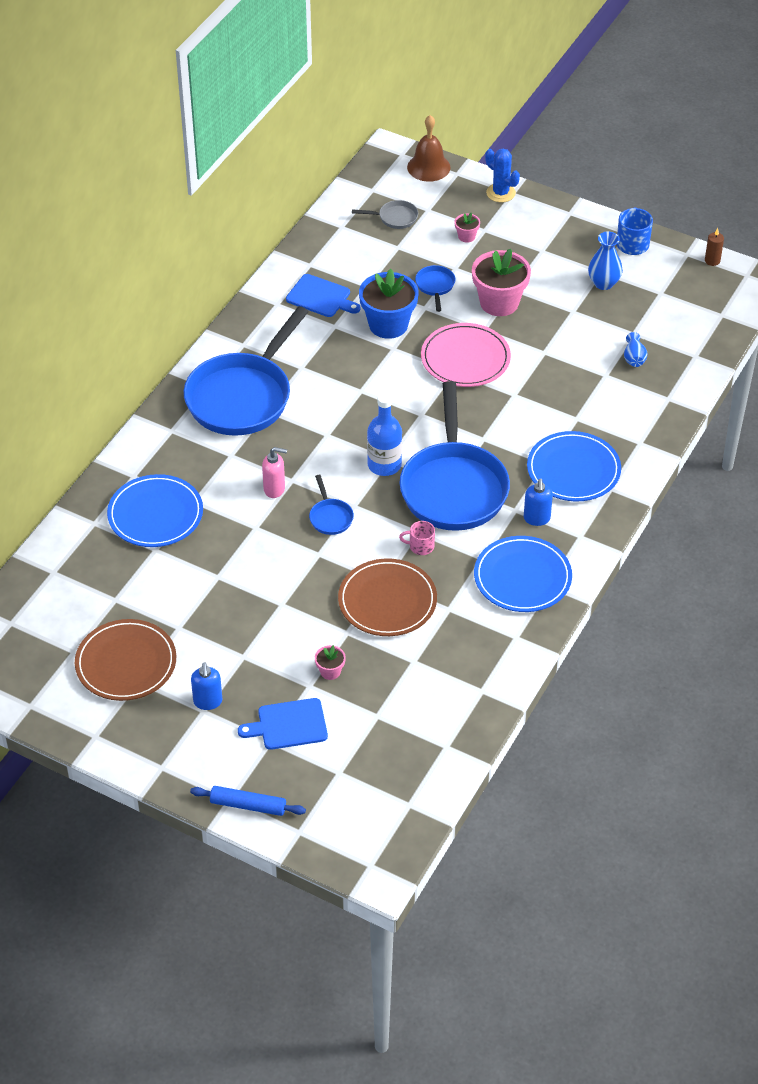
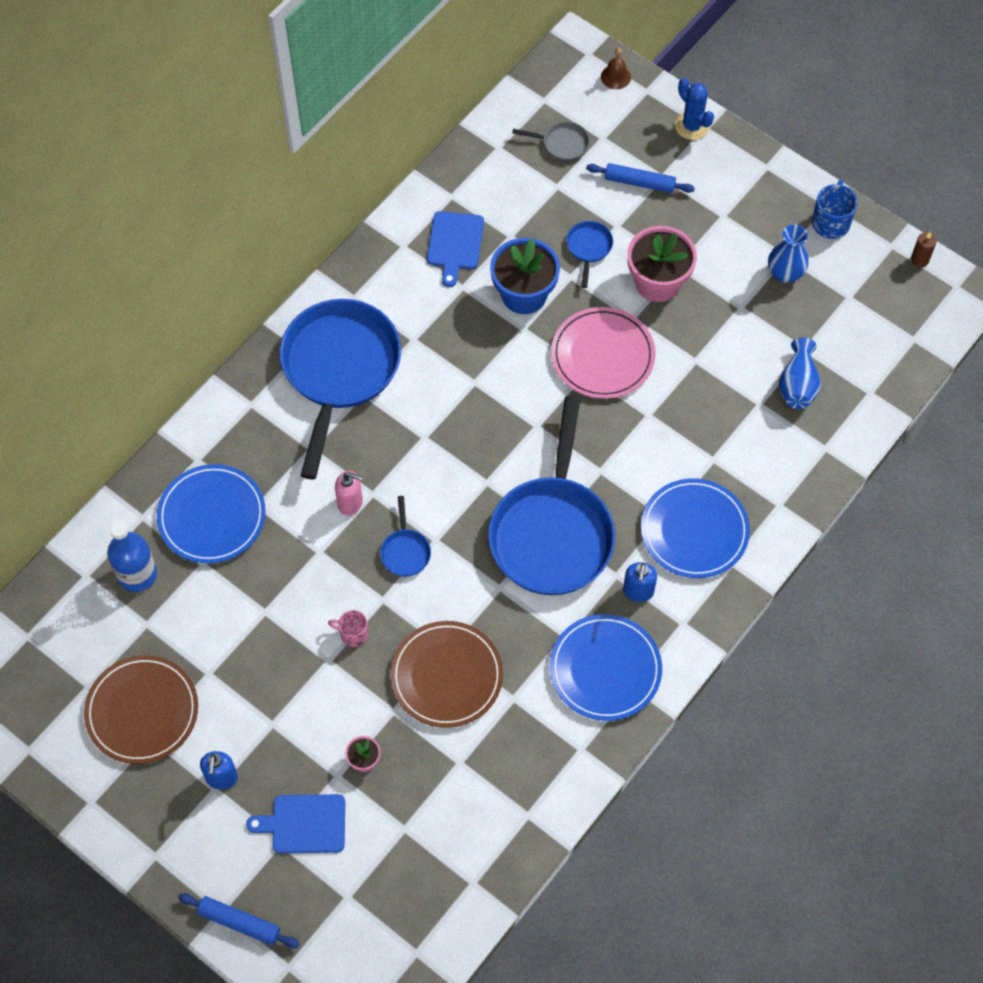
camera: 10 degrees right, 15 degrees up
(242, 397) = (339, 370): blue pan -> blue pan turned 150 degrees clockwise
(321, 297) = (455, 244): blue cutting board -> blue cutting board turned 60 degrees clockwise
(384, 465) = (480, 489): blue bottle -> blue bottle (137, 574)
(420, 546) = (499, 608): pink mug -> pink mug (353, 633)
(428, 167) = (615, 77): brown bell -> brown bell, size x0.60
(466, 236) = (639, 183): pink flower pot -> blue rolling pin
(634, 358) = (797, 385): blue vase -> blue vase, size x1.51

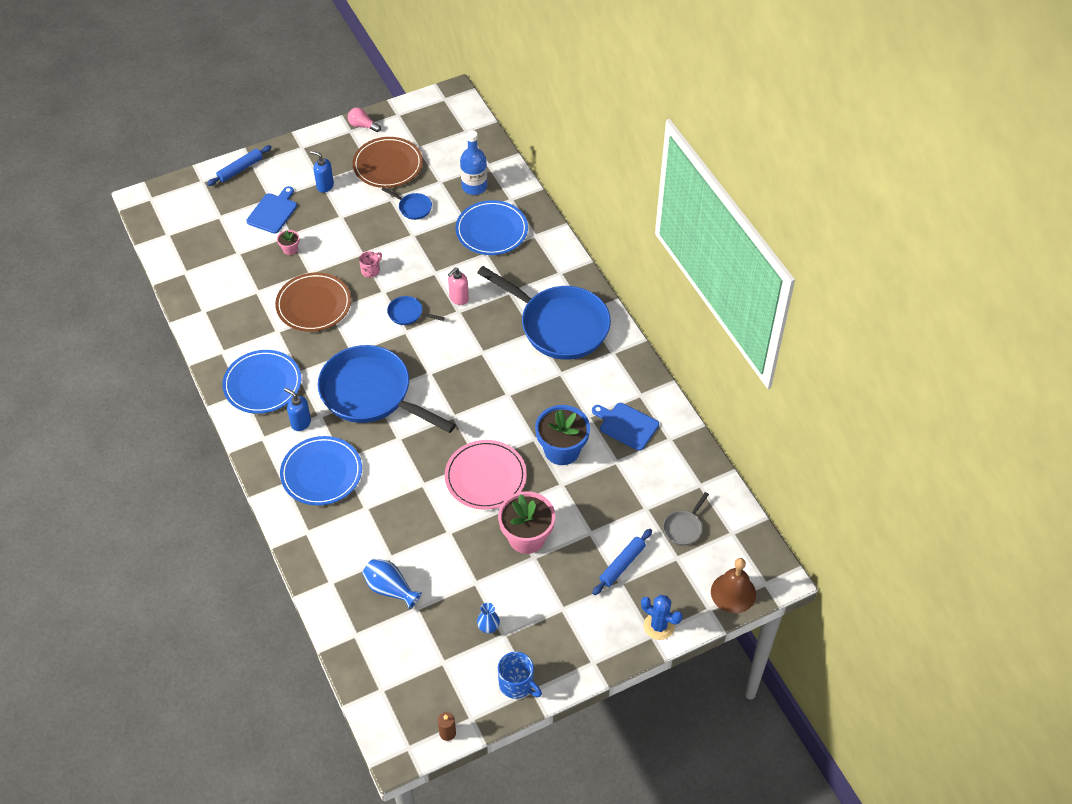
camera: 115 degrees right, 10 degrees down
(73, 789) = (362, 126): none -> pink light bulb
(588, 248) = (580, 506): blue pan -> blue pan (413, 207)
(615, 77) = (733, 593): brown bell -> brown bell, size x1.67
(692, 126) = (659, 626): blue cactus -> blue cactus turned 45 degrees clockwise
(785, 273) = (488, 627): blue vase -> blue vase, size x0.66

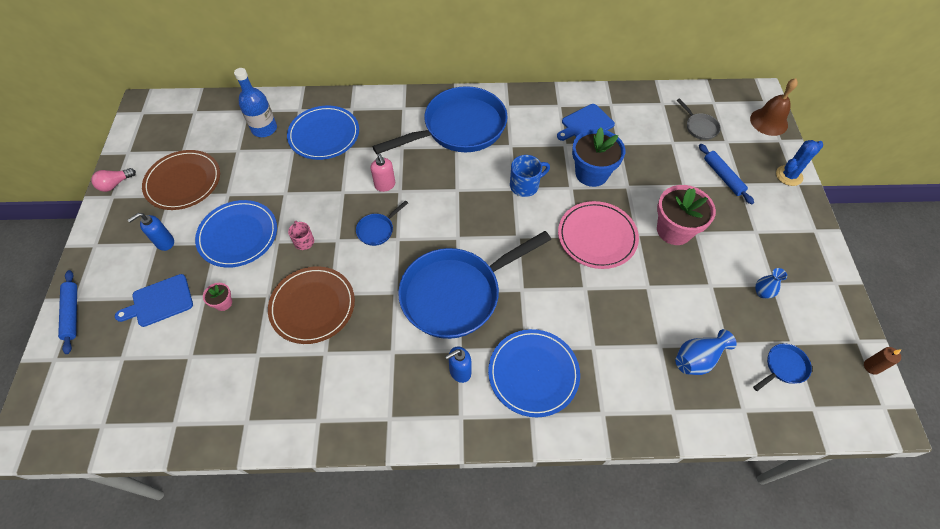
camera: 65 degrees left, 5 degrees up
(262, 384) = (388, 392): blue plate -> blue plate (238, 235)
(273, 212) = (159, 301): blue cutting board -> blue cutting board turned 75 degrees counterclockwise
(413, 207) = (252, 181): blue pan -> blue pan (783, 367)
(517, 684) = (827, 292): blue mug -> blue mug (525, 185)

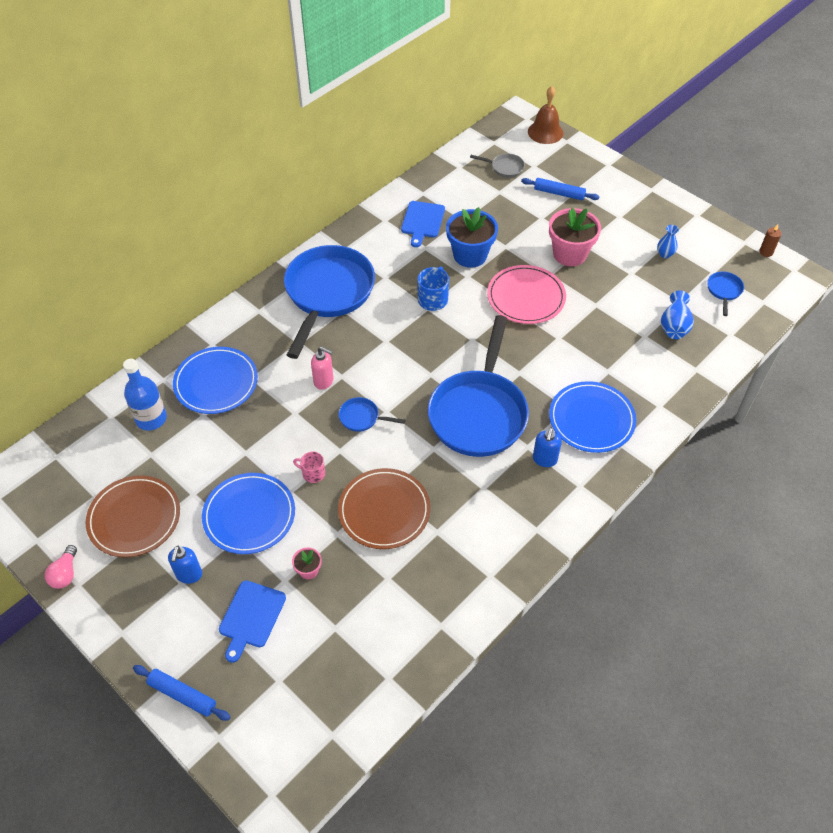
camera: 45 degrees left, 5 degrees down
(377, 230) = (362, 418): blue pan -> blue pan turned 105 degrees clockwise
(789, 176) = (598, 163): blue cactus -> none

